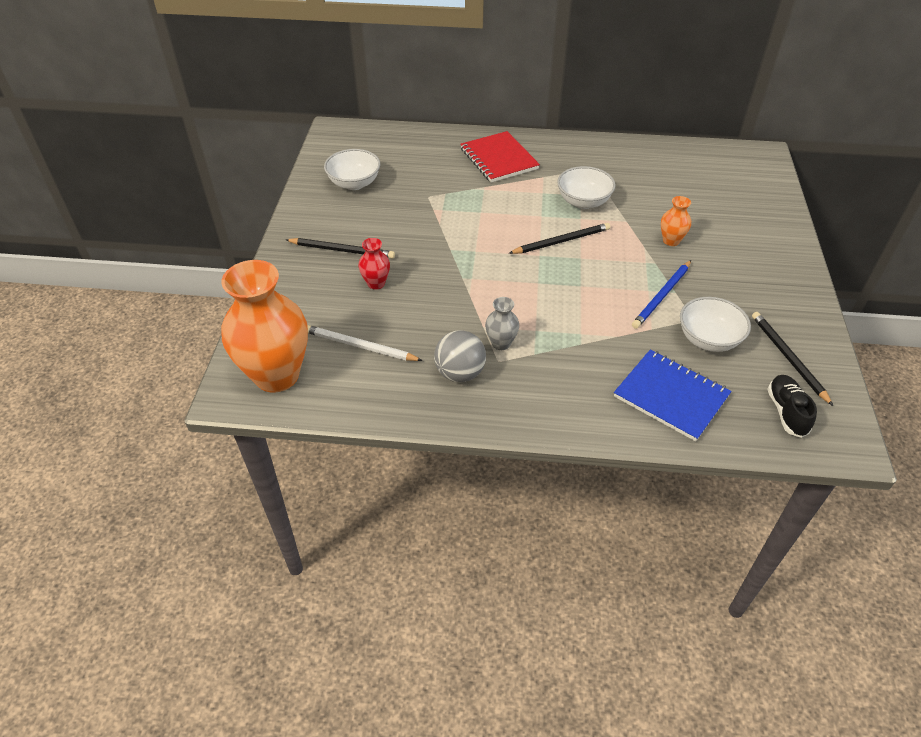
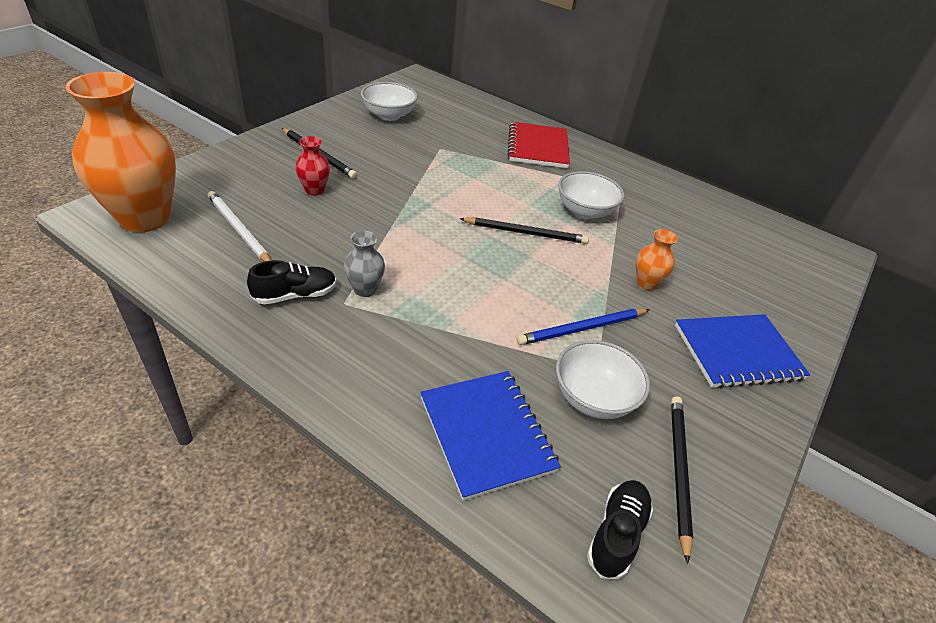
camera: 25 degrees right, 5 degrees down
(460, 373) = (295, 295): grey ball -> black shoe
(761, 263) = (737, 352): none -> blue notebook

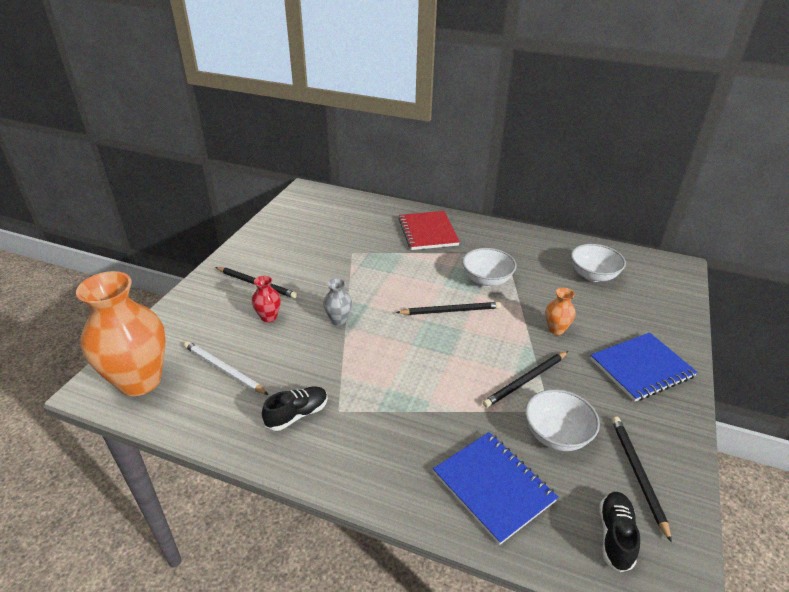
camera: 10 degrees left, 5 degrees down
(365, 289) = (349, 394): grey vase -> grey vase (338, 320)
(389, 115) = (297, 232): white bowl -> white bowl (593, 275)
(582, 329) = (525, 380): blue pencil -> black pencil

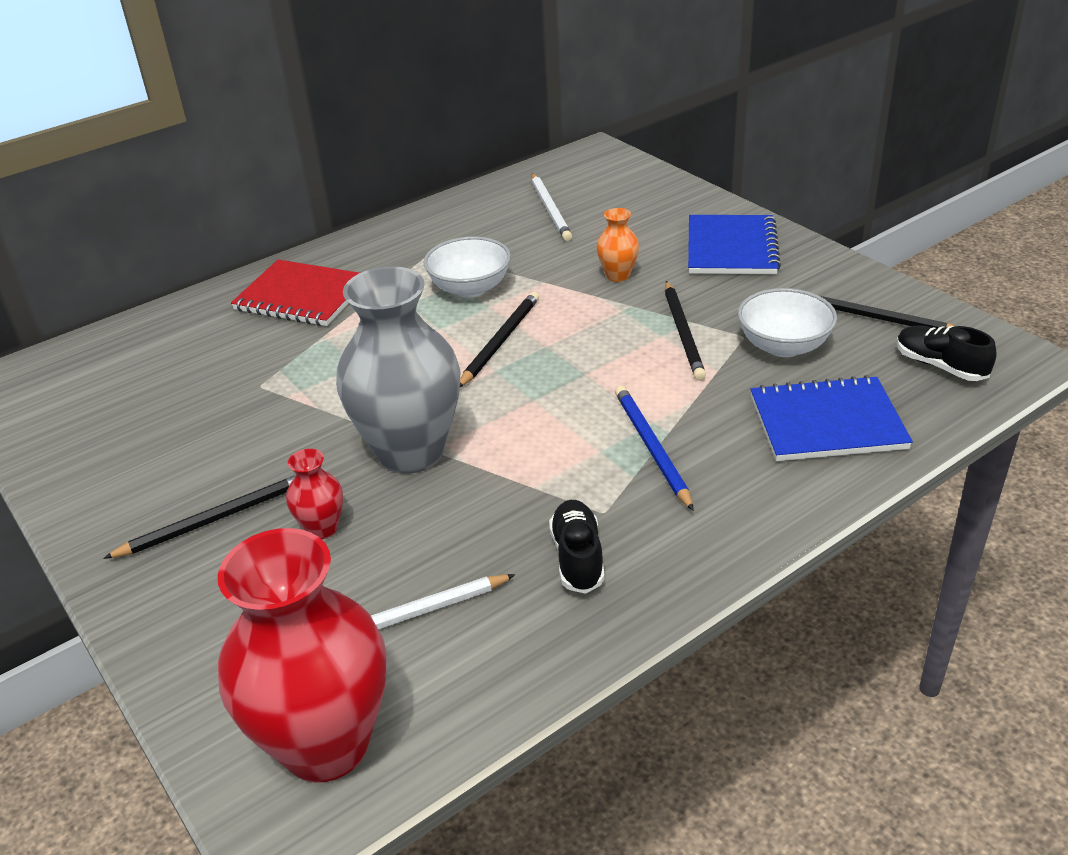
camera: 55 degrees left, 0 degrees up
(140, 381) = (326, 745): orange vase -> red vase
(338, 320) = (410, 452): grey vase -> grey vase, size x2.30
(405, 409) = (651, 448): none -> blue pencil
(593, 275) = (550, 209): white bowl -> white pencil

